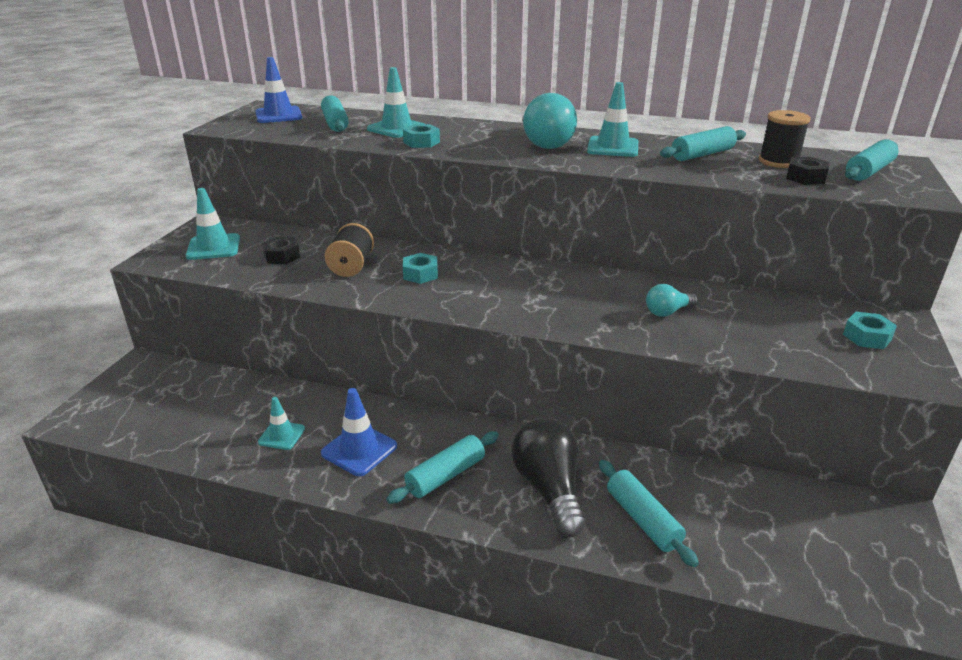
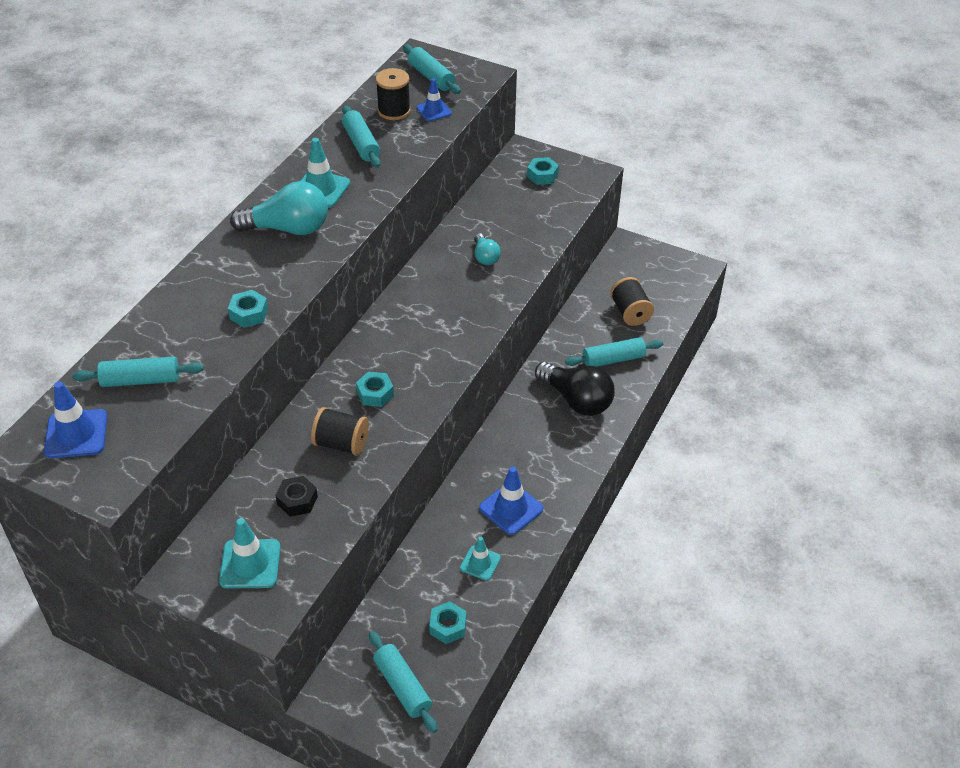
camera: 80 degrees left, 15 degrees up
(202, 423) = (448, 626): none -> turquoise nut
(396, 128) = (188, 329): turquoise traffic cone -> none
(446, 475) = (552, 456): turquoise rolling pin -> turquoise rolling pin (402, 686)
(549, 489) = (576, 400): black light bulb -> black light bulb turned 135 degrees counterclockwise
(751, 531) = (630, 313): none -> black spool
(805, 178) = (434, 110): black nut -> blue traffic cone

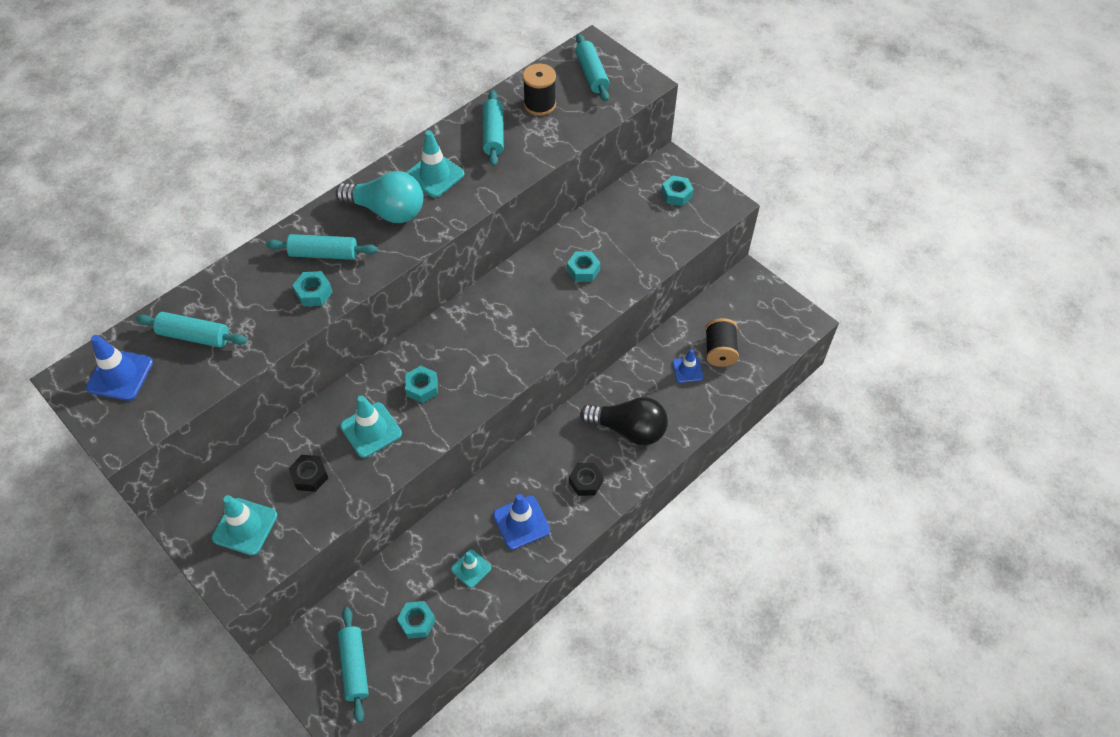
camera: 20 degrees right, 10 degrees up
(341, 443) = (371, 430): black spool -> turquoise traffic cone
(434, 110) = (577, 113): blue traffic cone -> blue traffic cone (687, 370)
(485, 257) = (583, 270): turquoise light bulb -> turquoise nut
(557, 456) = (586, 482): none -> black nut
(576, 400) = (629, 429): black light bulb -> black light bulb turned 45 degrees counterclockwise
(613, 359) = (681, 396): turquoise rolling pin -> turquoise rolling pin (324, 254)

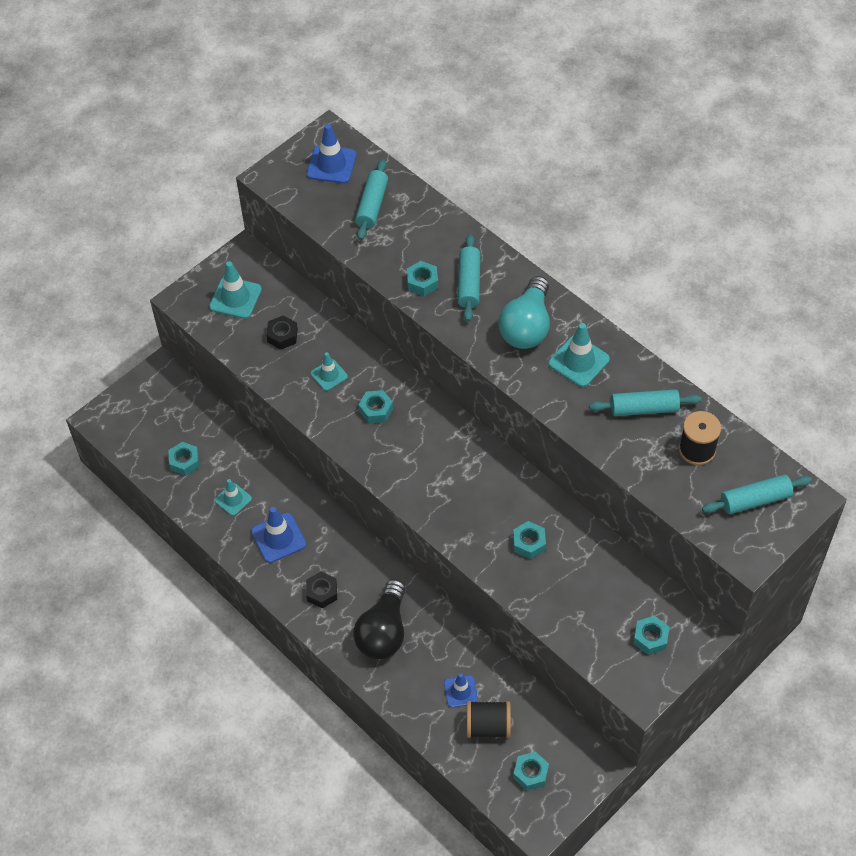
camera: 90 degrees right, 0 degrees up
(354, 666) = (148, 420): turquoise rolling pin -> none
(371, 430) = (329, 375): turquoise traffic cone -> turquoise traffic cone, size x0.65
(760, 323) = (530, 773): none -> turquoise nut

